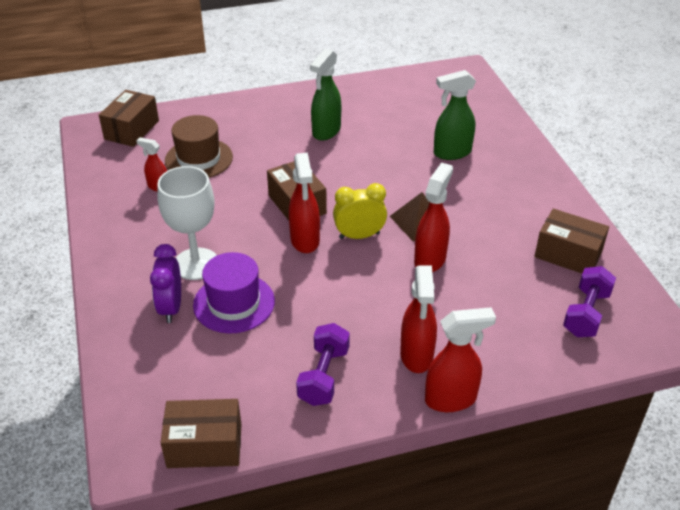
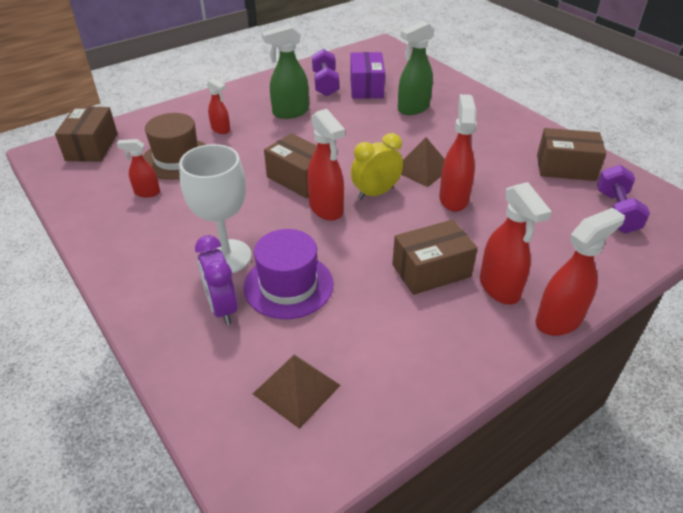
camera: 20 degrees left, 0 degrees up
(195, 390) = (296, 389): none -> brown pyramid
(204, 445) = (341, 449): brown box -> brown box (431, 270)
(252, 136) = (221, 130): none -> red spray bottle
(324, 376) = (424, 333): purple dumbbell -> purple dumbbell (325, 84)
(326, 131) = (290, 113): green spray bottle -> green spray bottle turned 60 degrees clockwise
(418, 118) = (366, 87): none -> purple box

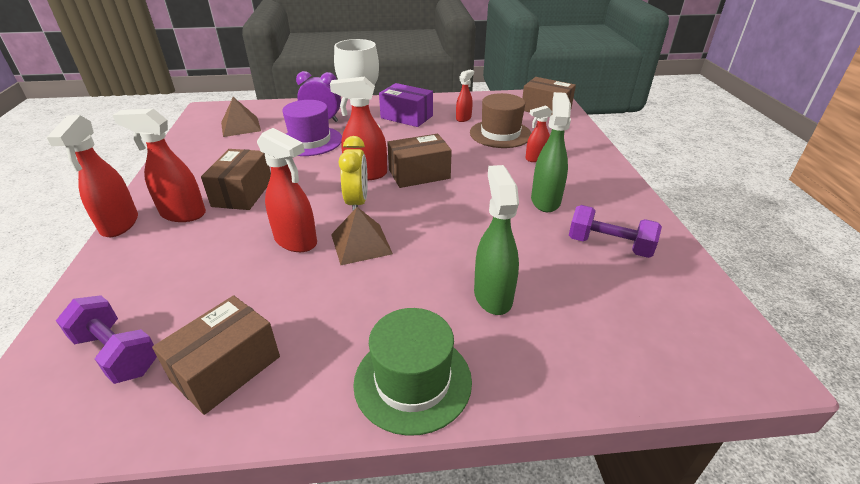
camera: 120 degrees right, 5 degrees down
(366, 87) = (582, 277): purple box -> purple box (406, 117)
(495, 114) = (412, 381): none -> green hat

